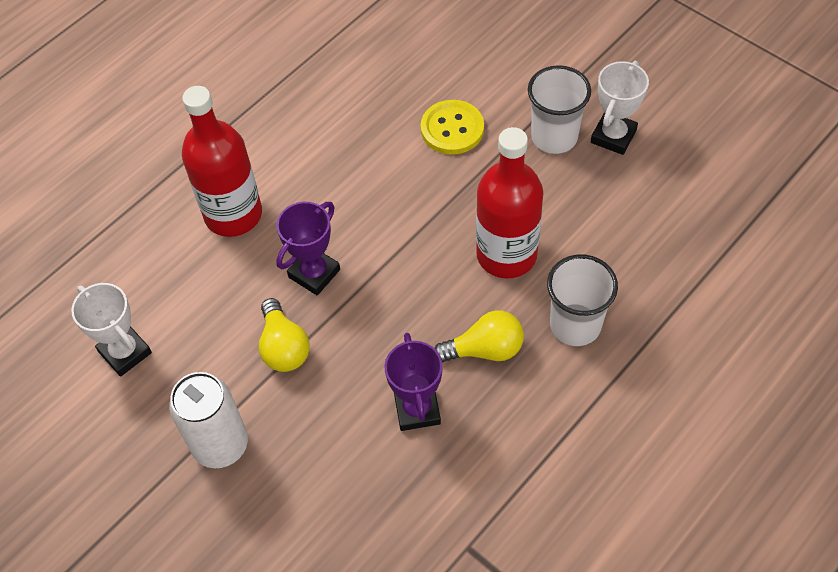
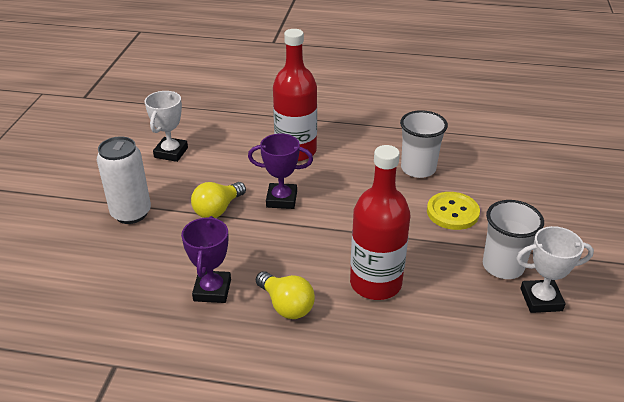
camera: 55 degrees right, 20 degrees down
(417, 409) = (212, 290): purple trophy -> purple trophy turned 45 degrees counterclockwise
(575, 325) = (347, 349): white cup -> white cup (418, 169)

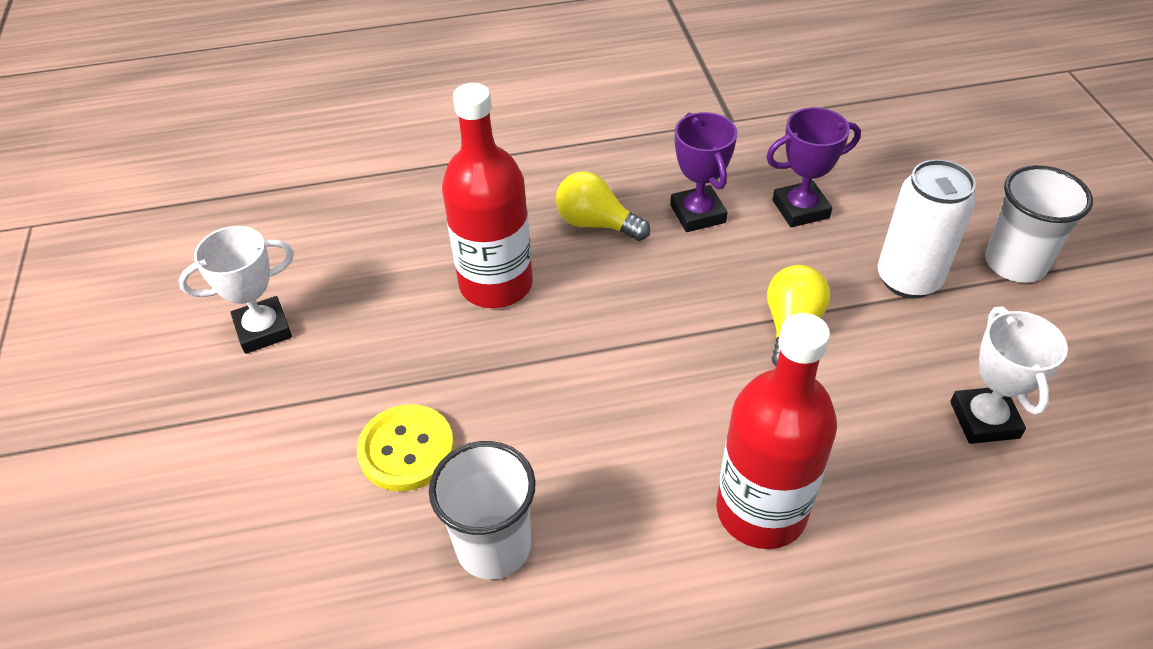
camera: 160 degrees right, 10 degrees up
(281, 199) = (707, 379): purple trophy -> purple trophy (800, 209)
(503, 266) = (316, 367): white cup -> white cup (1015, 263)

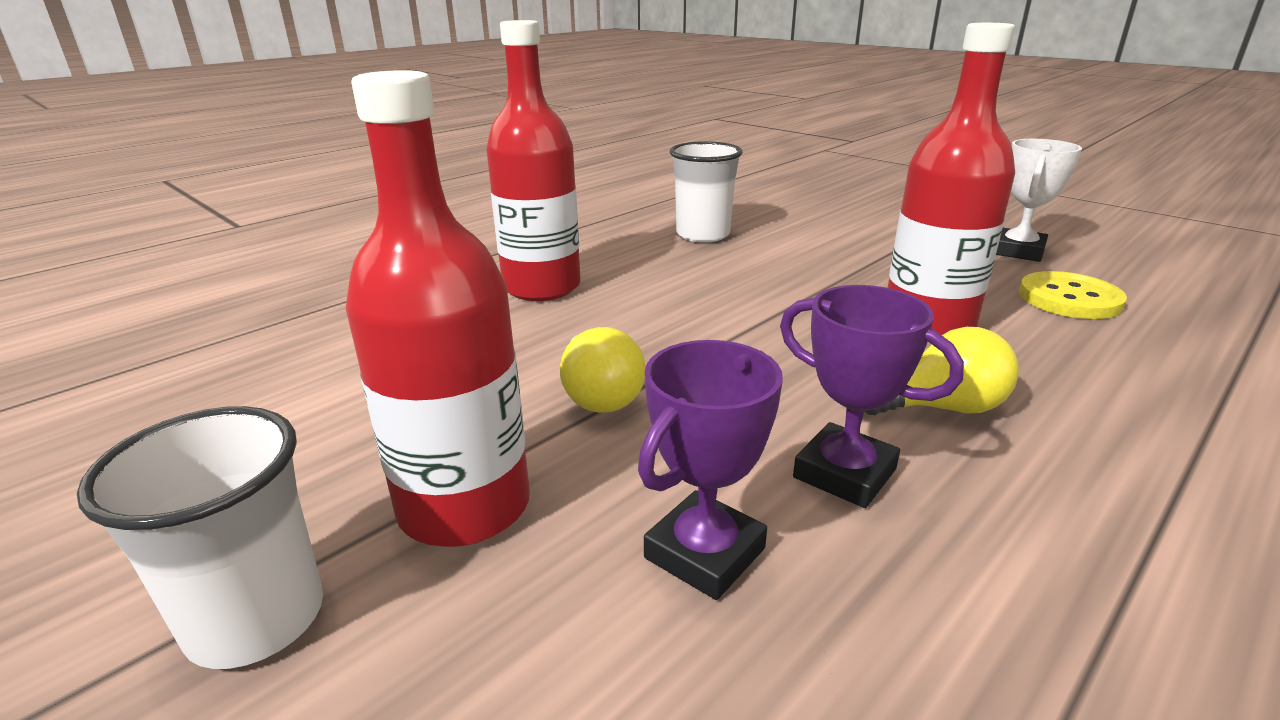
camera: 145 degrees right, 20 degrees down
(406, 449) = (814, 243): yellow button -> yellow button (1069, 298)
(908, 279) = (464, 507): white can -> red bottle
(984, 420) = (341, 392): white trophy -> none

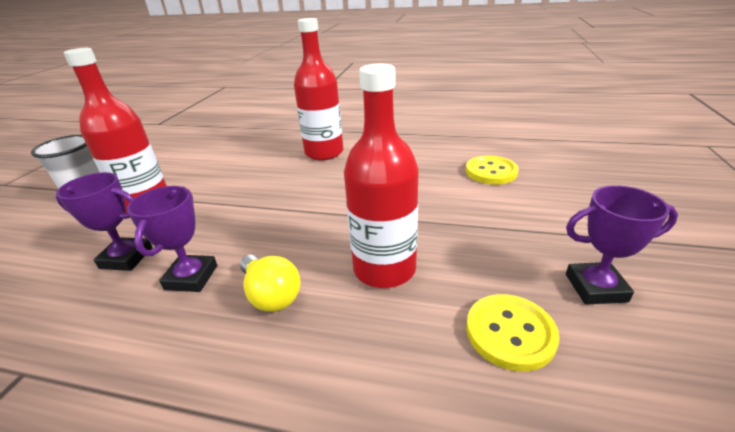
camera: 60 degrees right, 5 degrees up
(599, 395) = (232, 199): yellow light bulb -> none
(703, 234) = (440, 163): white cup -> none
(764, 221) = (491, 172): none -> yellow button
(1018, 251) = (595, 288): white trophy -> purple trophy

